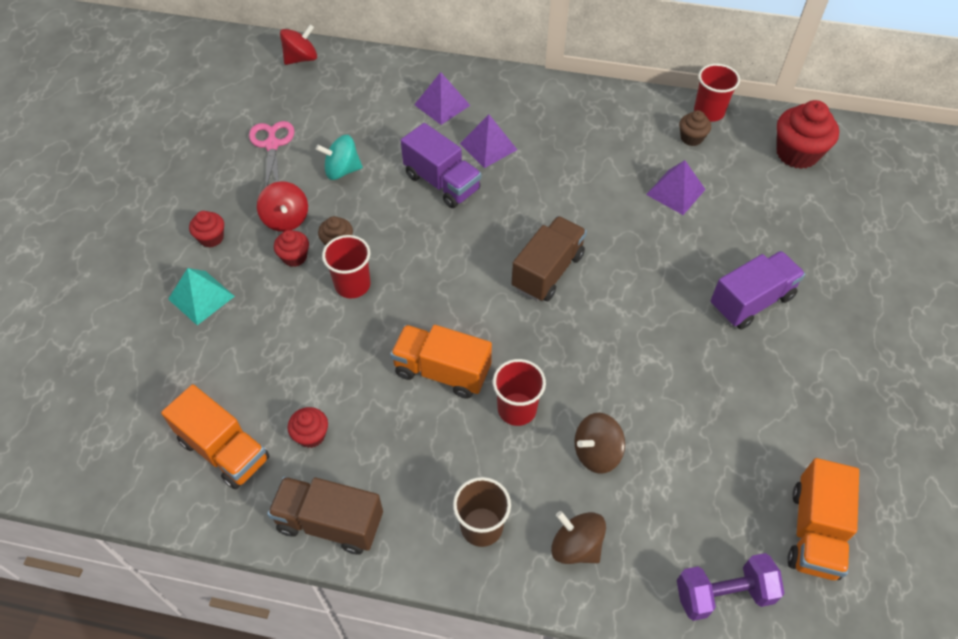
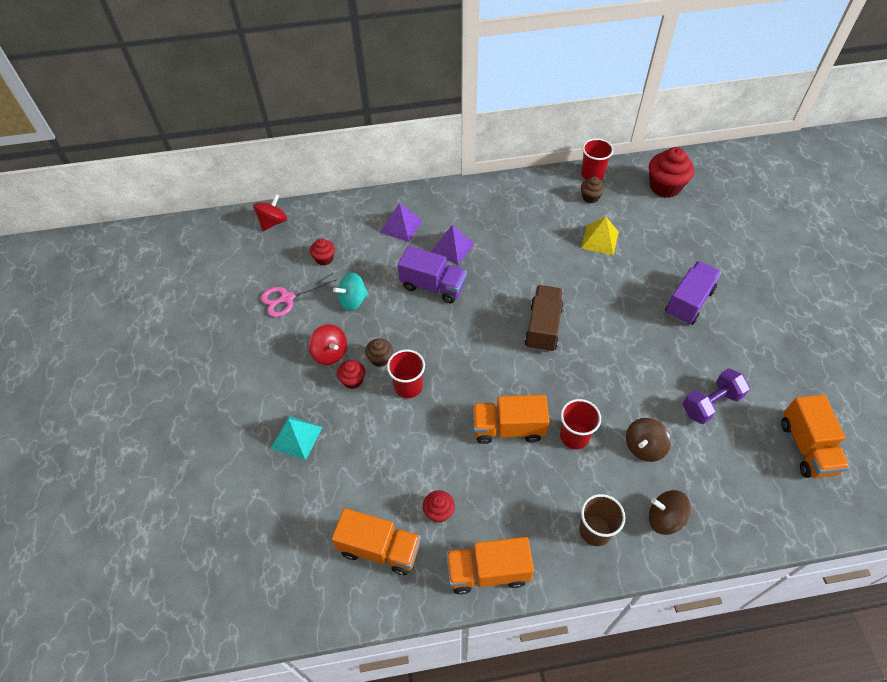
camera: 20 degrees left, 0 degrees up
(211, 238) = (279, 387): red cupcake -> red cupcake (324, 259)
(272, 145) = (287, 298): pink scissors -> pink scissors turned 90 degrees counterclockwise
(330, 523) = (488, 571): brown truck -> orange truck
(675, 192) = (600, 240): purple pyramid -> yellow pyramid
(723, 594) = (773, 512): purple dumbbell -> purple dumbbell (710, 403)

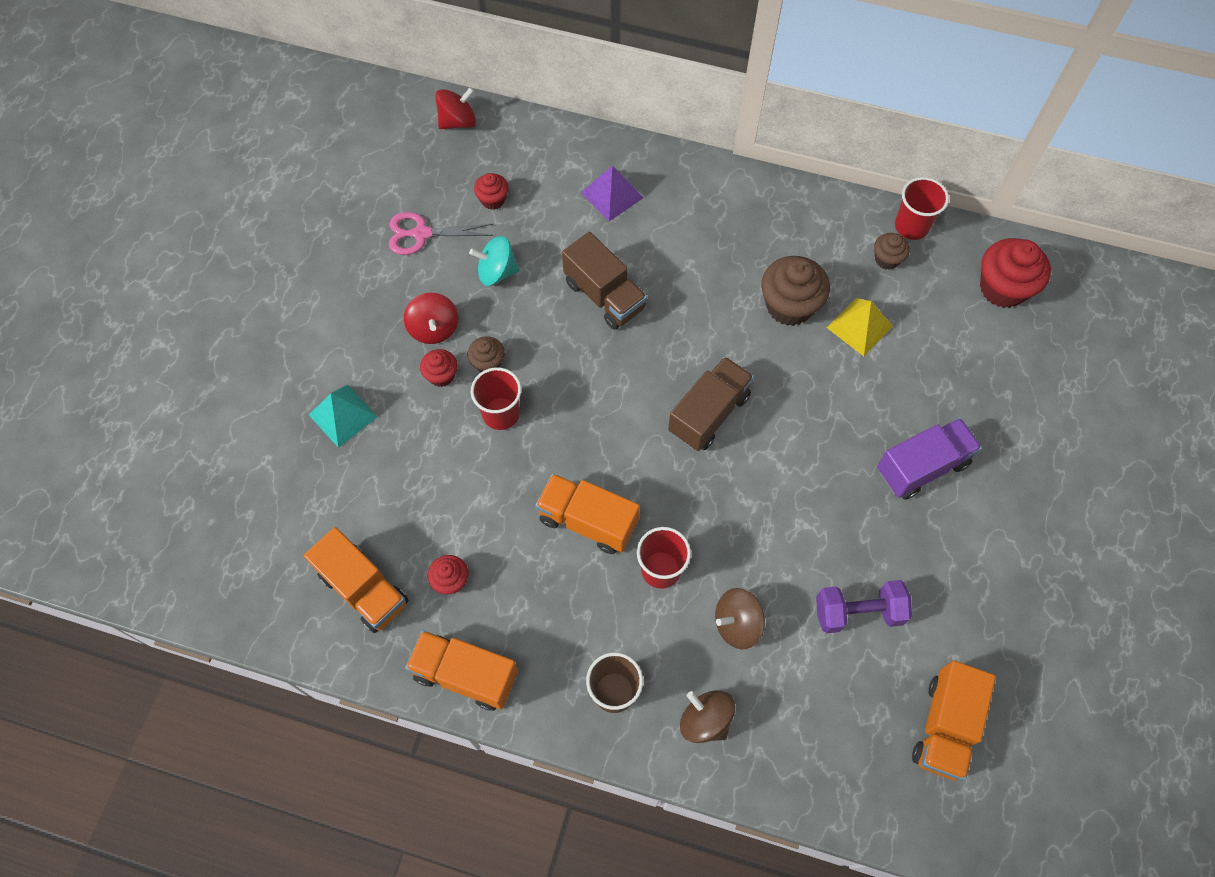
camera: 25 degrees right, 10 degrees up
(433, 286) = (604, 295): purple truck -> brown truck
(452, 247) = (659, 253): purple pyramid -> none
(551, 245) = (789, 306): none -> brown cupcake

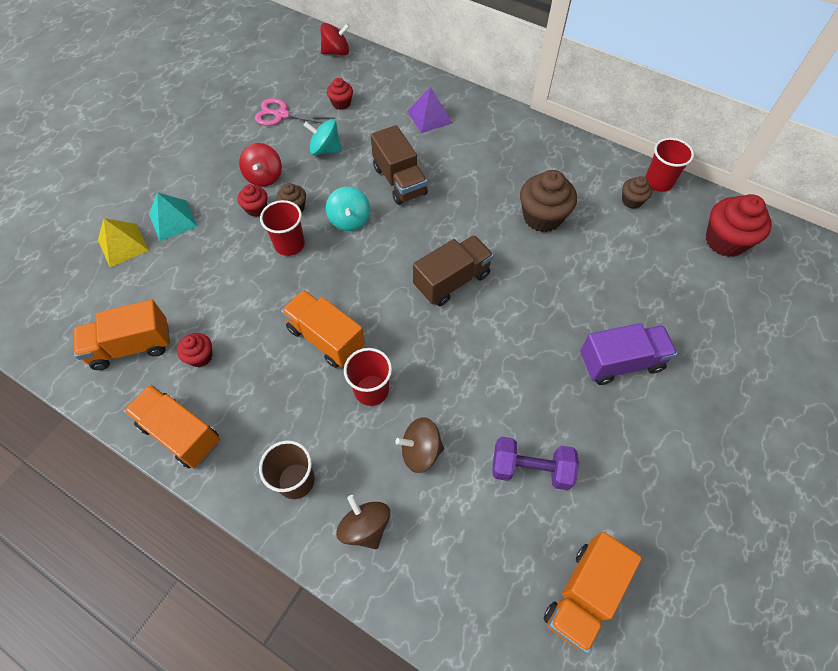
camera: 15 degrees right, 5 degrees down
(364, 589) = (131, 346): orange truck -> orange truck turned 105 degrees clockwise
(562, 363) = (349, 220): none -> turquoise spinning top
(859, 327) = (595, 244): yellow pyramid -> yellow pyramid (123, 245)

